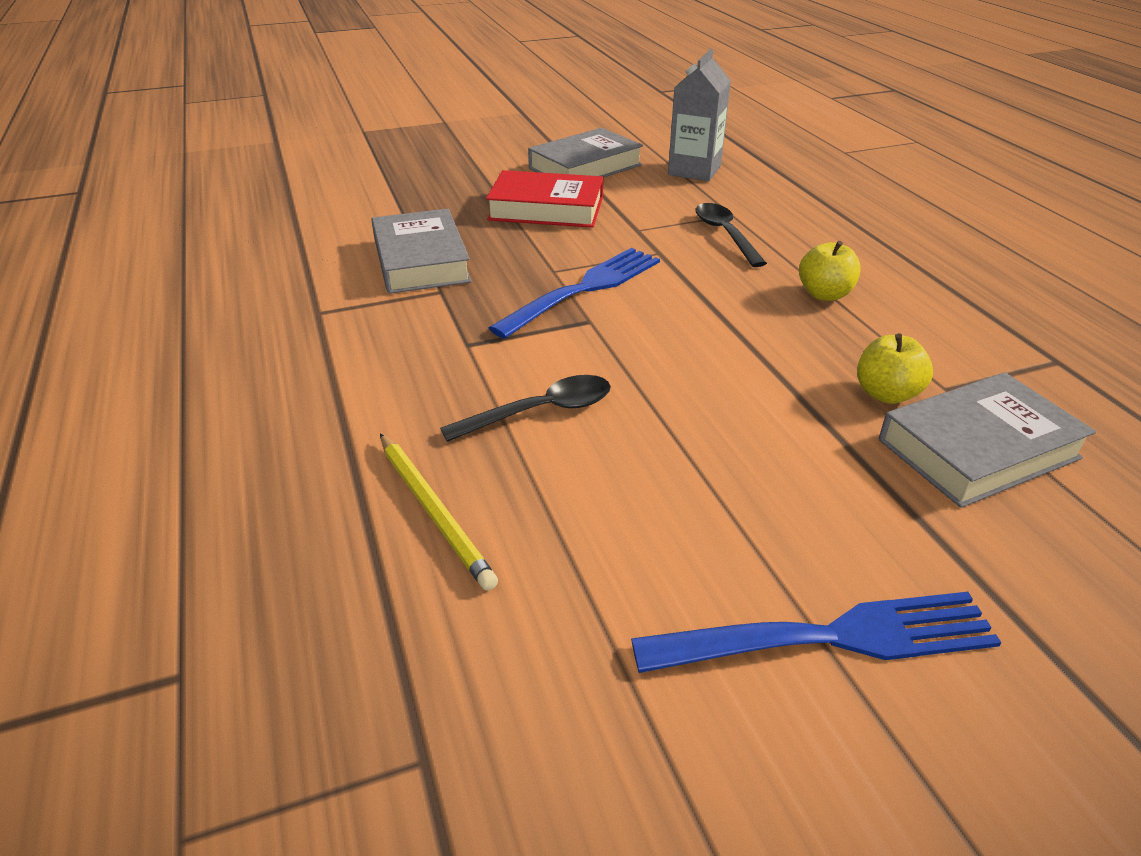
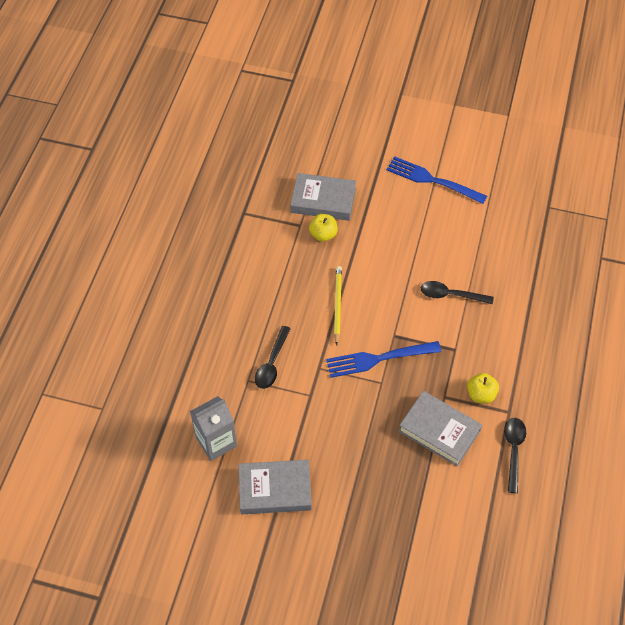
camera: 145 degrees left, 20 degrees up
(287, 280) = (513, 450): none -> black spoon
(421, 260) = (439, 431): grey book -> grey book turned 75 degrees counterclockwise
(434, 511) = (511, 272): yellow pencil -> yellow pencil (337, 305)
(546, 208) = (339, 448): red book -> none
(824, 294) = (279, 294): yellow apple -> yellow apple (481, 394)

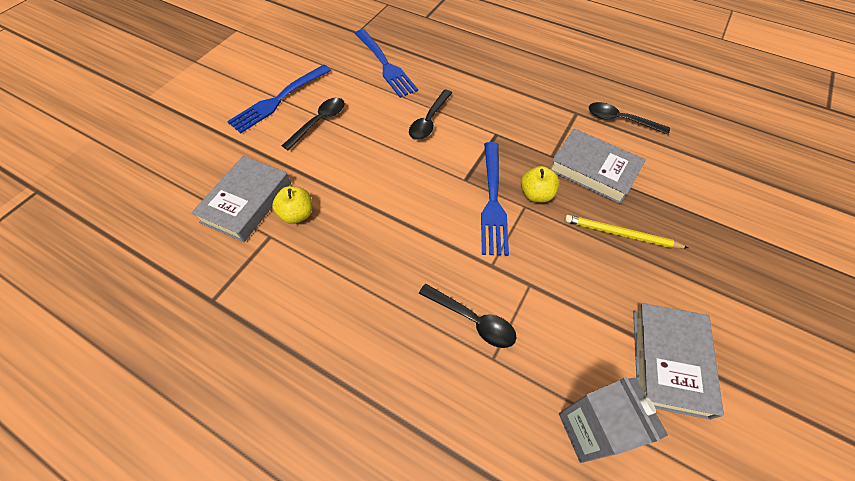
camera: 75 degrees left, 0 degrees up
(337, 305) = (406, 224): yellow pencil -> yellow pencil (621, 234)
(418, 217) = (319, 122): none -> black spoon
(439, 431) = (593, 170): grey book -> grey book turned 75 degrees clockwise
(481, 394) = (554, 127): yellow apple -> yellow apple (536, 194)
(510, 242) = (385, 64): none -> blue fork

